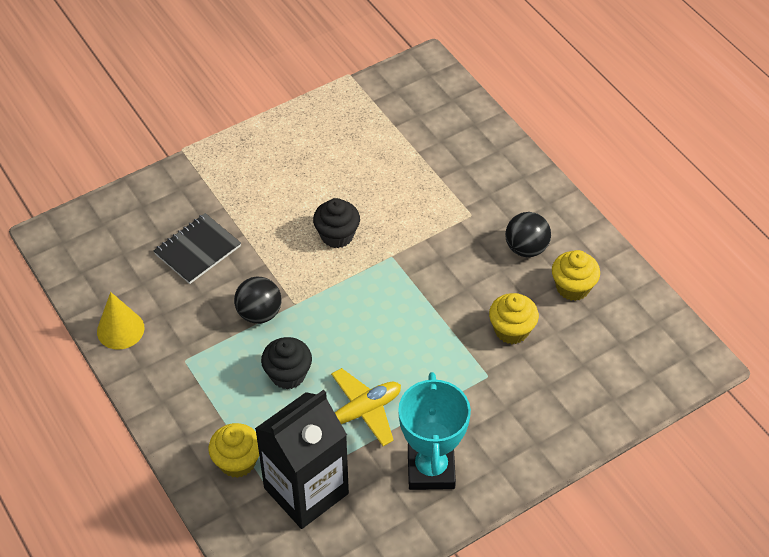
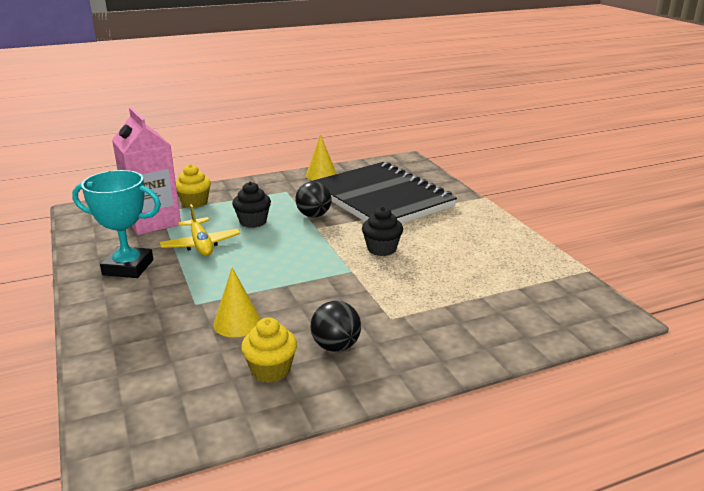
camera: 100 degrees right, 25 degrees down
(197, 250) = (382, 198): black notebook -> black notebook, size x2.28
(306, 491) = (153, 221): black carton -> pink carton
(511, 330) = (237, 323): yellow cupcake -> yellow cone

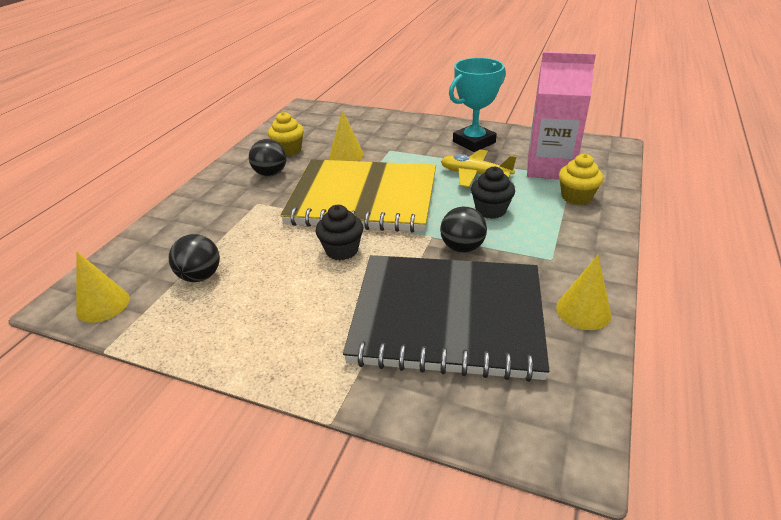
camera: 135 degrees right, 10 degrees up
(307, 272) = (363, 199): none -> yellow notebook
(496, 282) = (200, 276): none -> black ball
(583, 299) = (103, 305): none -> yellow cone

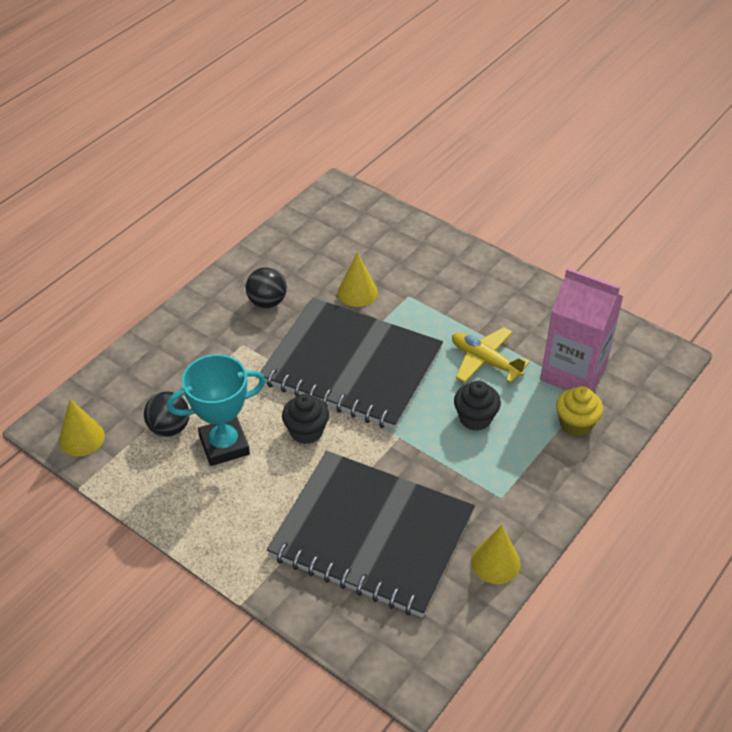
camera: 15 degrees right, 10 degrees up
(289, 150) = (297, 267): yellow cupcake -> none
(363, 199) = (351, 367): yellow notebook -> black notebook
(462, 248) = (422, 460): black ball -> none
(474, 142) = (510, 307): turquoise trophy -> turquoise trophy (224, 445)

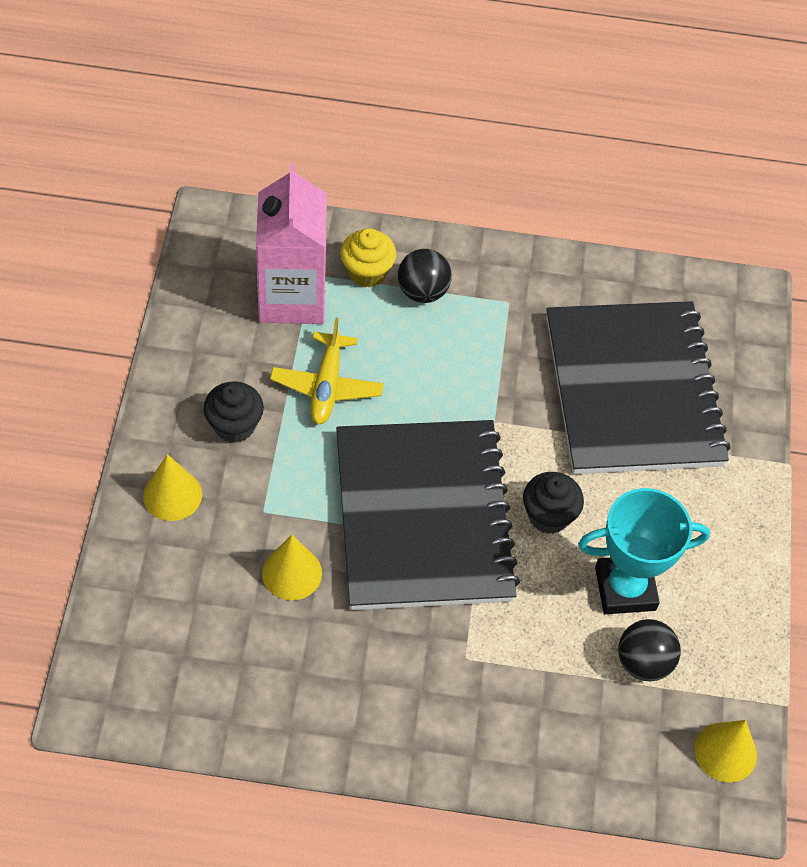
camera: 125 degrees left, 10 degrees up
(224, 445) = (625, 588): turquoise trophy -> turquoise trophy turned 45 degrees counterclockwise
(267, 302) = (374, 672): black ball -> black ball (422, 292)
(475, 418) = (419, 363): black cupcake -> black cupcake (234, 425)
(495, 562) = (587, 279): yellow cone -> yellow cone (172, 495)

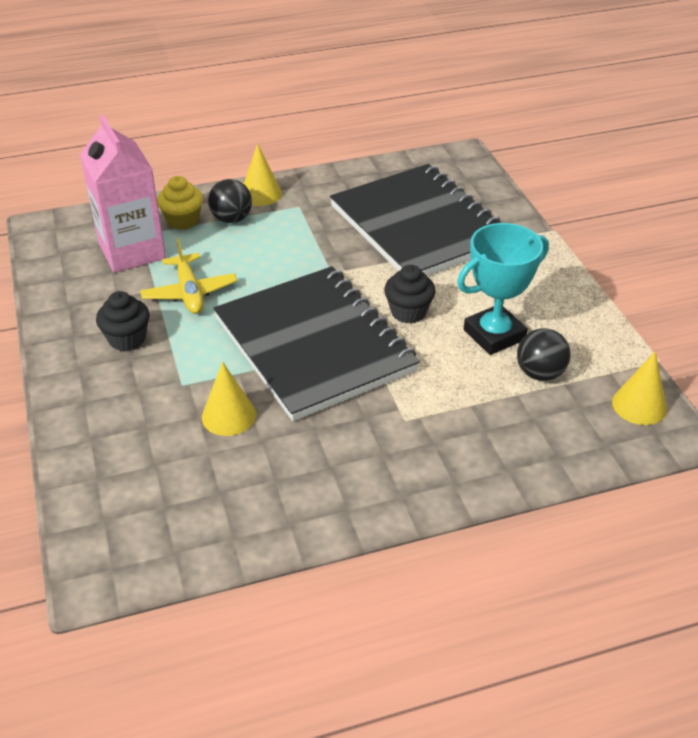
camera: 20 degrees left, 15 degrees down
(172, 495) = (97, 400): yellow cone -> yellow cone (261, 194)

